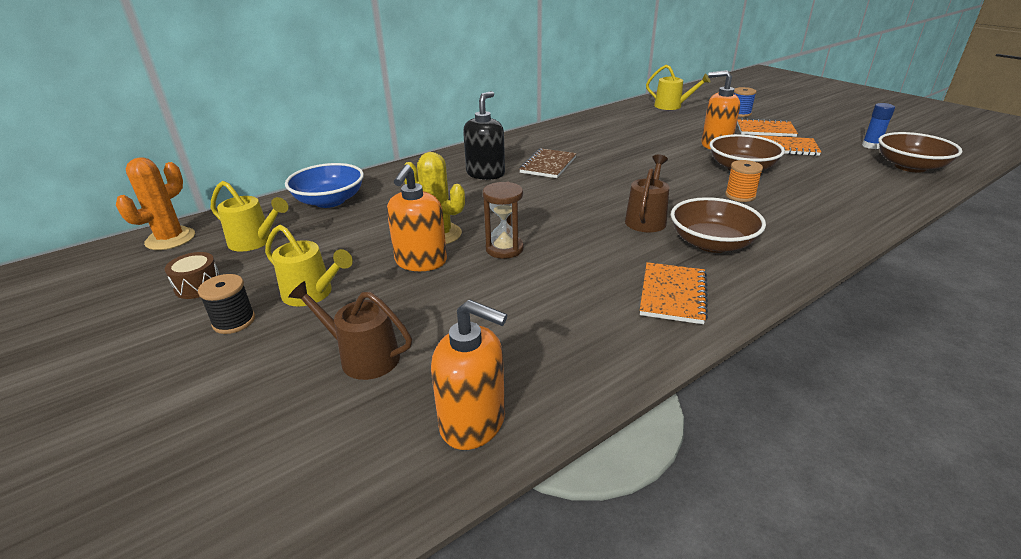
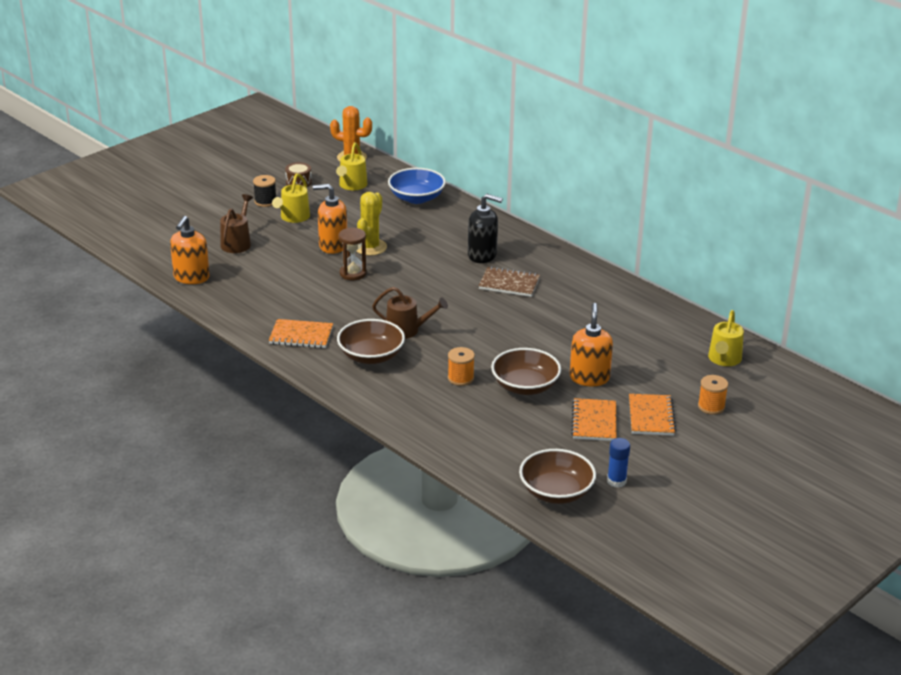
camera: 80 degrees right, 0 degrees up
(740, 113) = (711, 406): blue spool -> orange spool

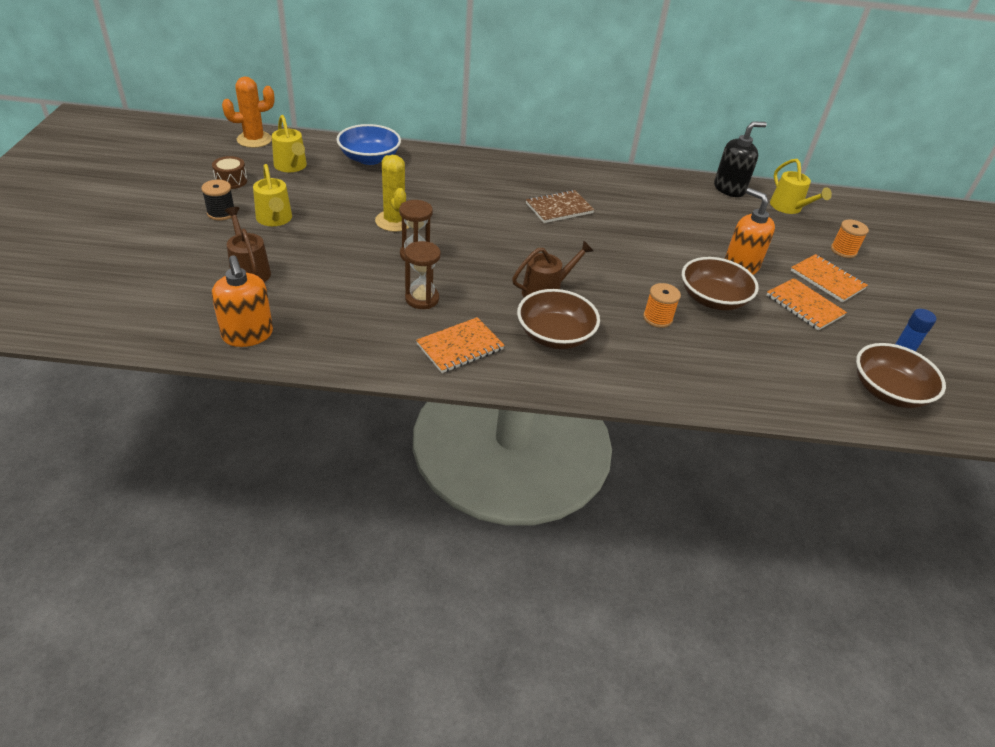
camera: 45 degrees left, 10 degrees up
(318, 300) = (422, 299): none -> brown hourglass
(333, 246) = (356, 234): orange soap dispenser -> none
(482, 255) = (501, 191): black soap dispenser -> black soap dispenser (729, 189)

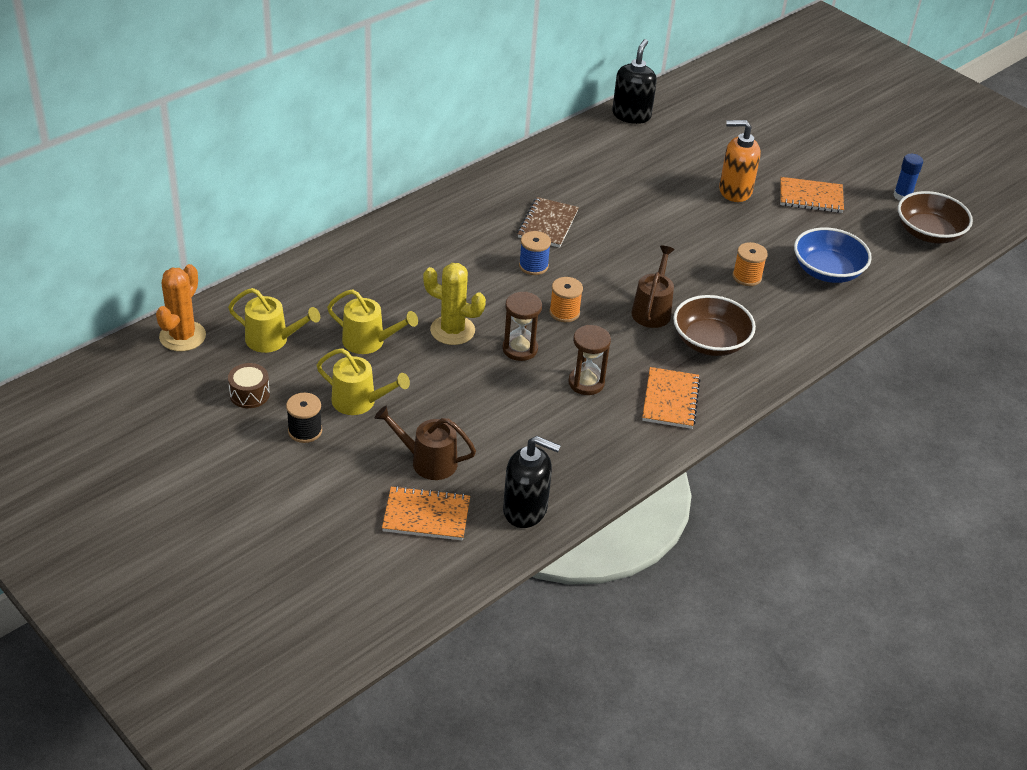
camera: 45 degrees left, 0 degrees up
(248, 335) = (525, 510): orange soap dispenser -> black soap dispenser
(369, 158) = (322, 281): blue bowl -> blue bowl (827, 271)
(508, 222) = (533, 266): none -> blue spool
(712, 299) = (756, 234): brown bowl -> none
(789, 208) = (692, 107): yellow watering can -> yellow watering can (369, 342)
(827, 280) = (796, 162): orange notebook -> orange notebook (426, 516)
(843, 251) = (773, 126): orange spool -> orange spool (564, 312)

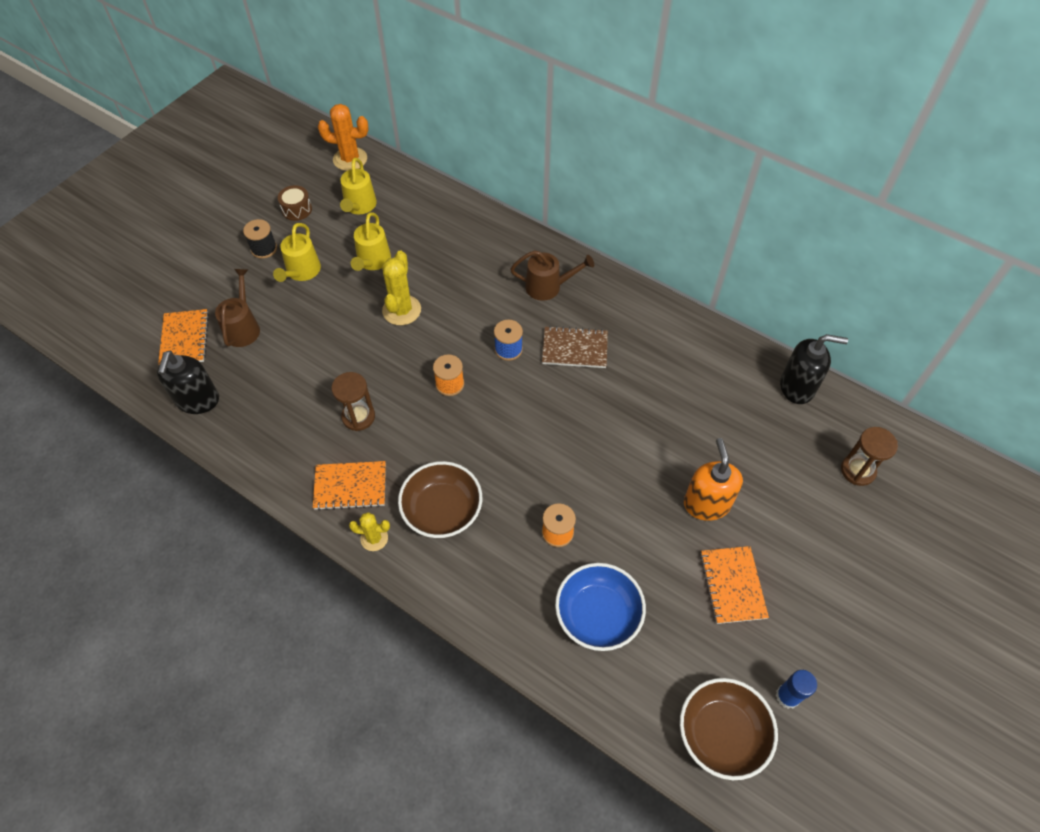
camera: 80 degrees right, 15 degrees up
(520, 349) = (390, 361): brown hourglass -> brown hourglass (858, 470)
(652, 310) = (475, 453): brown watering can -> brown watering can (548, 287)
(732, 391) = (374, 538): none -> yellow cactus

